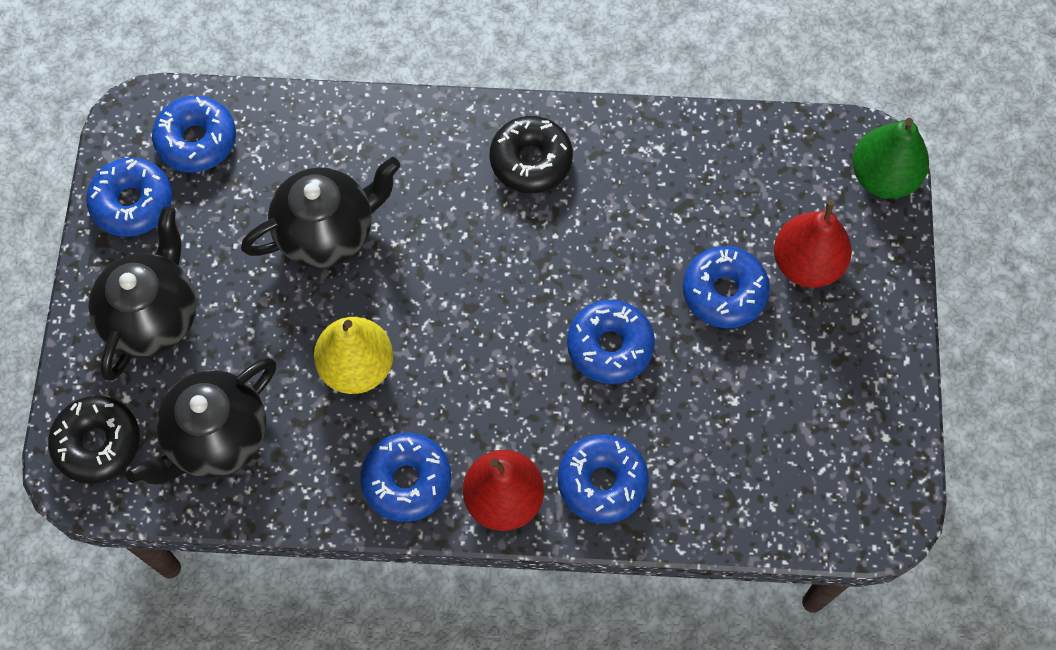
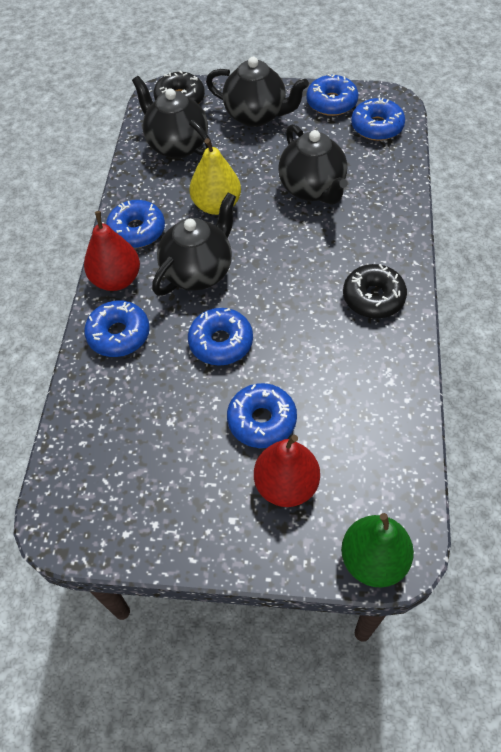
camera: 95 degrees right, 10 degrees down
(488, 384) = (198, 272): none -> black teapot

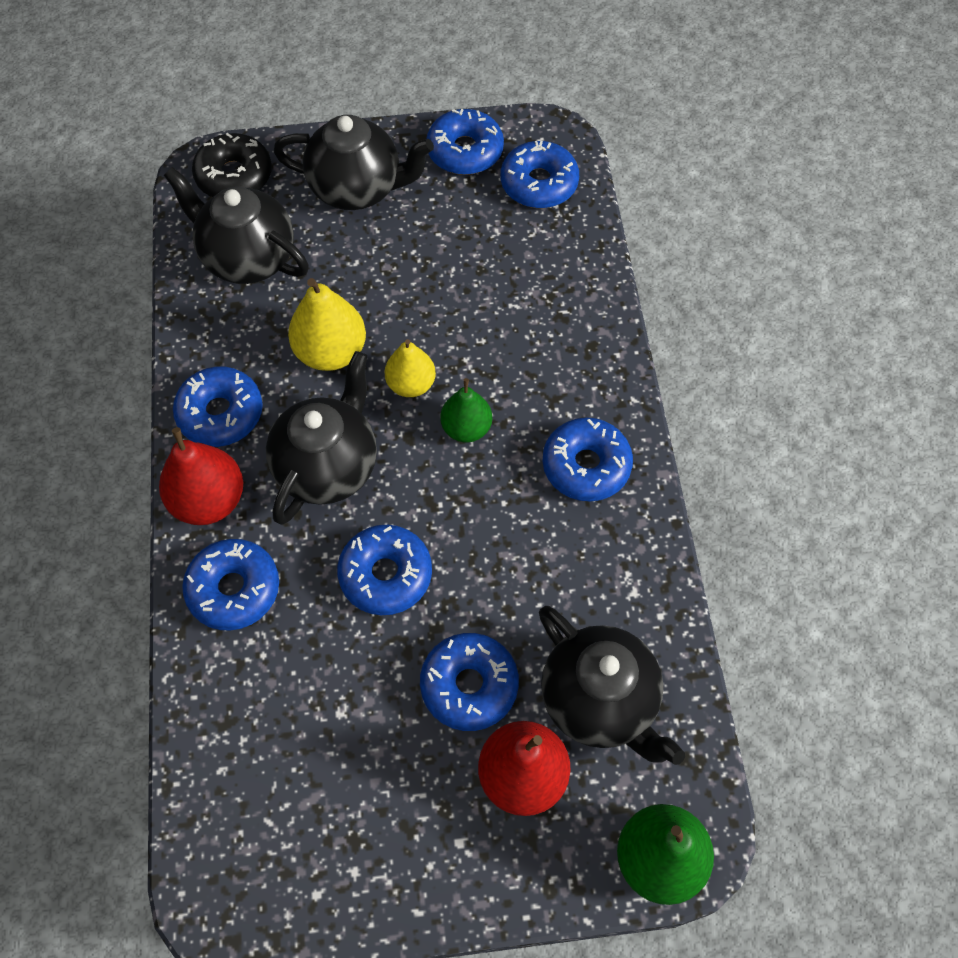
camera: 15 degrees left, 5 degrees up
(264, 231) = (411, 384): none -> yellow pear
(296, 262) = (466, 428): none -> green pear
(312, 189) = (466, 303): black teapot -> black teapot (600, 701)
(373, 297) = (586, 466): black donut -> blue donut

